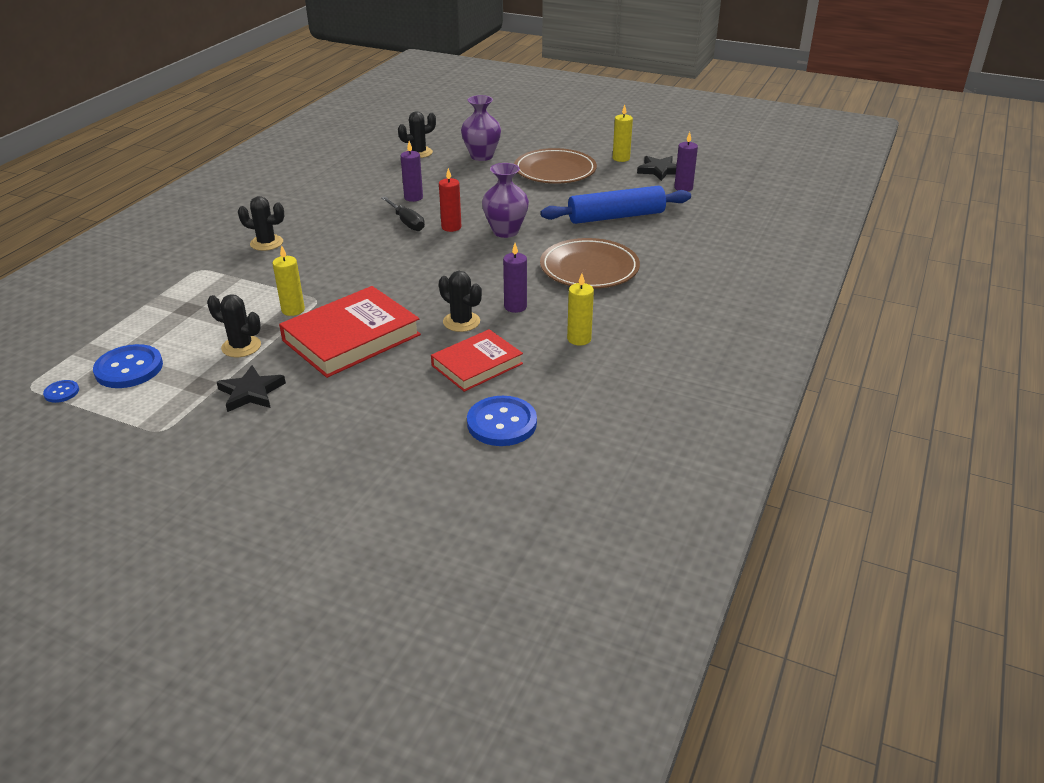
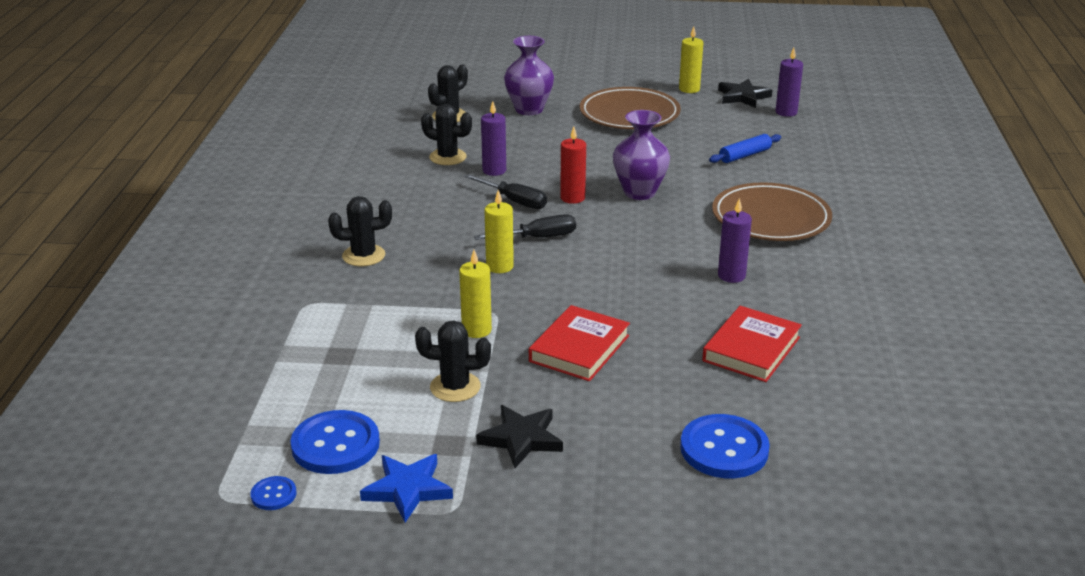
camera: 20 degrees left, 5 degrees down
(145, 409) = (407, 489): none -> blue star
(351, 338) = (579, 348): red book -> red book, size x0.64
(398, 252) = (538, 238): none -> black screwdriver
(461, 322) = (688, 304): black cactus -> black cactus (448, 157)
(501, 423) = (839, 408): blue button -> blue button (724, 449)
(579, 339) = (833, 298): yellow candle -> yellow candle (499, 266)
(616, 216) = (744, 155): blue rolling pin -> blue rolling pin, size x0.50

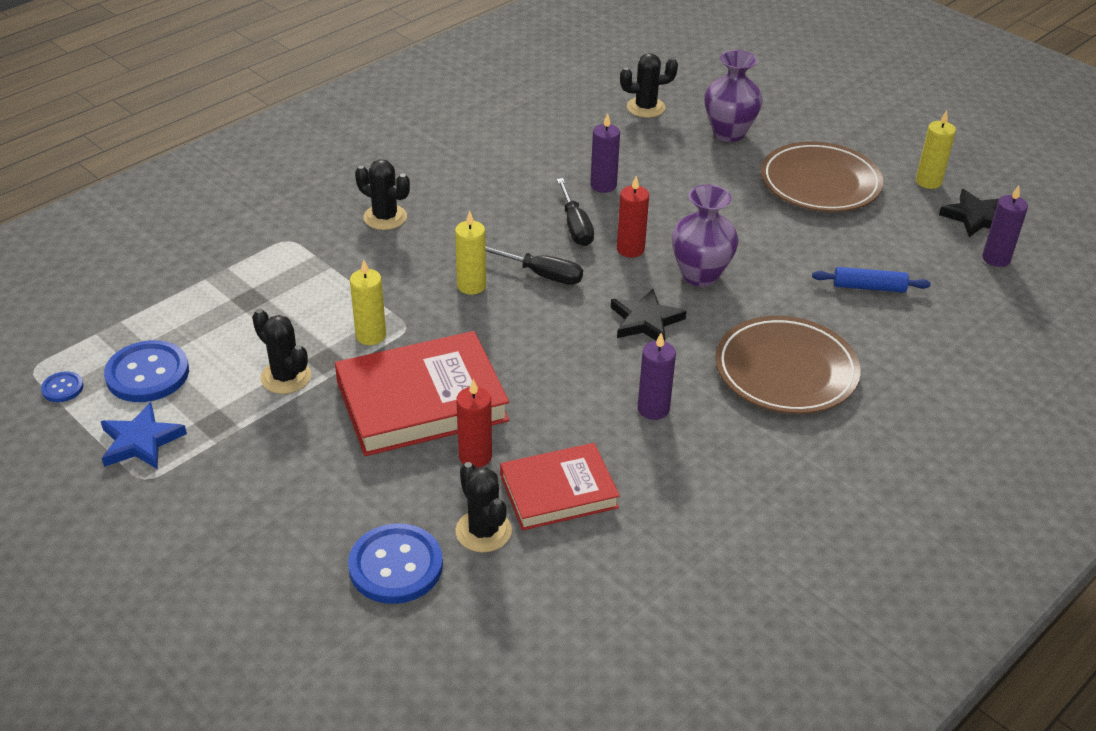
camera: 40 degrees right, 10 degrees up
(448, 157) = (583, 152): black cactus -> black cactus (483, 531)
(521, 439) = (267, 452): black star -> black star (645, 321)
(579, 348) = (422, 401): red book -> red book, size x1.57
(668, 360) = (475, 456): none -> red candle

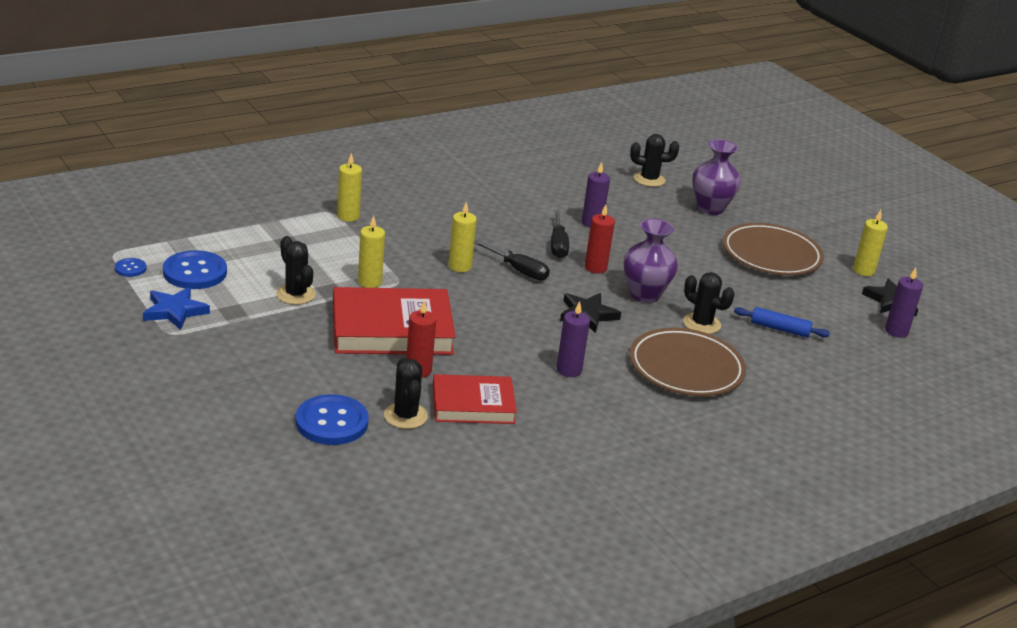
camera: 10 degrees right, 10 degrees down
(312, 242) = (348, 216): none -> yellow candle
(385, 217) = (411, 211): black cactus -> black cactus (701, 324)

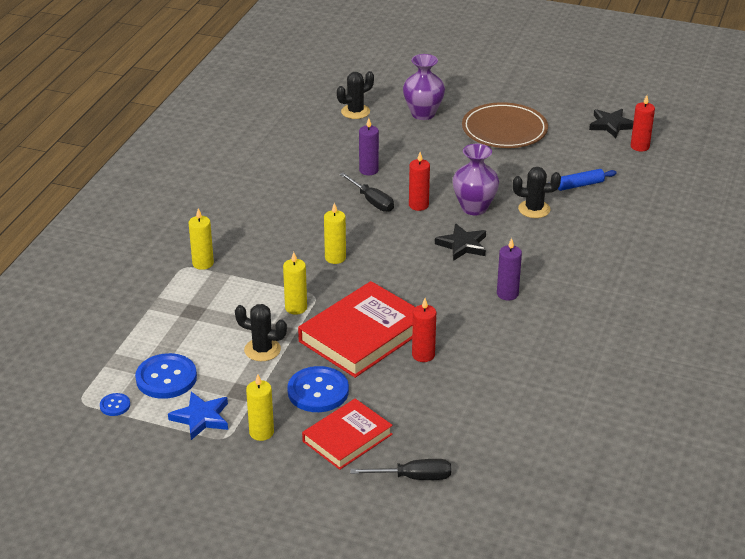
camera: 35 degrees left, 5 degrees up
(332, 422) = (427, 429): blue button -> blue button (318, 391)
(405, 416) = (463, 393): black cactus -> none
(473, 404) = (489, 357): red book -> red book (347, 438)
(518, 270) = (375, 237): black screwdriver -> black screwdriver (413, 477)
(686, 368) = (567, 248): brown plate -> none
(863, 271) = (568, 111): yellow candle -> yellow candle (261, 432)
(896, 331) = (639, 146): purple candle -> red candle

